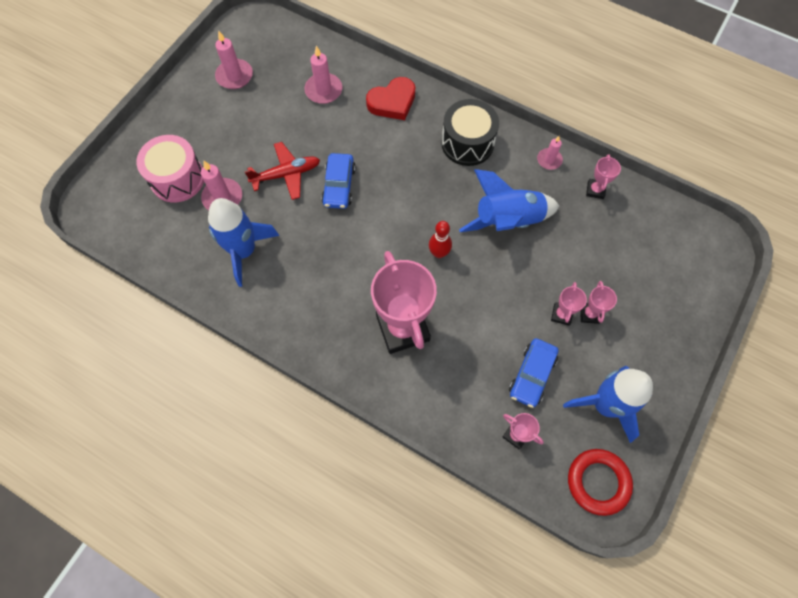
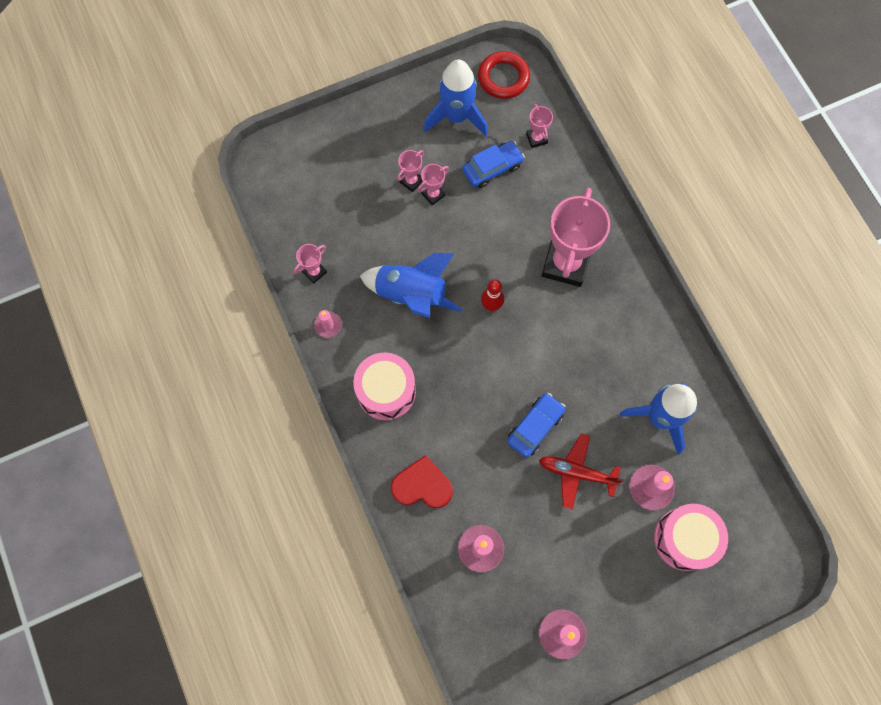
camera: 145 degrees left, 5 degrees up
(467, 143) = (386, 391): black drum -> pink drum

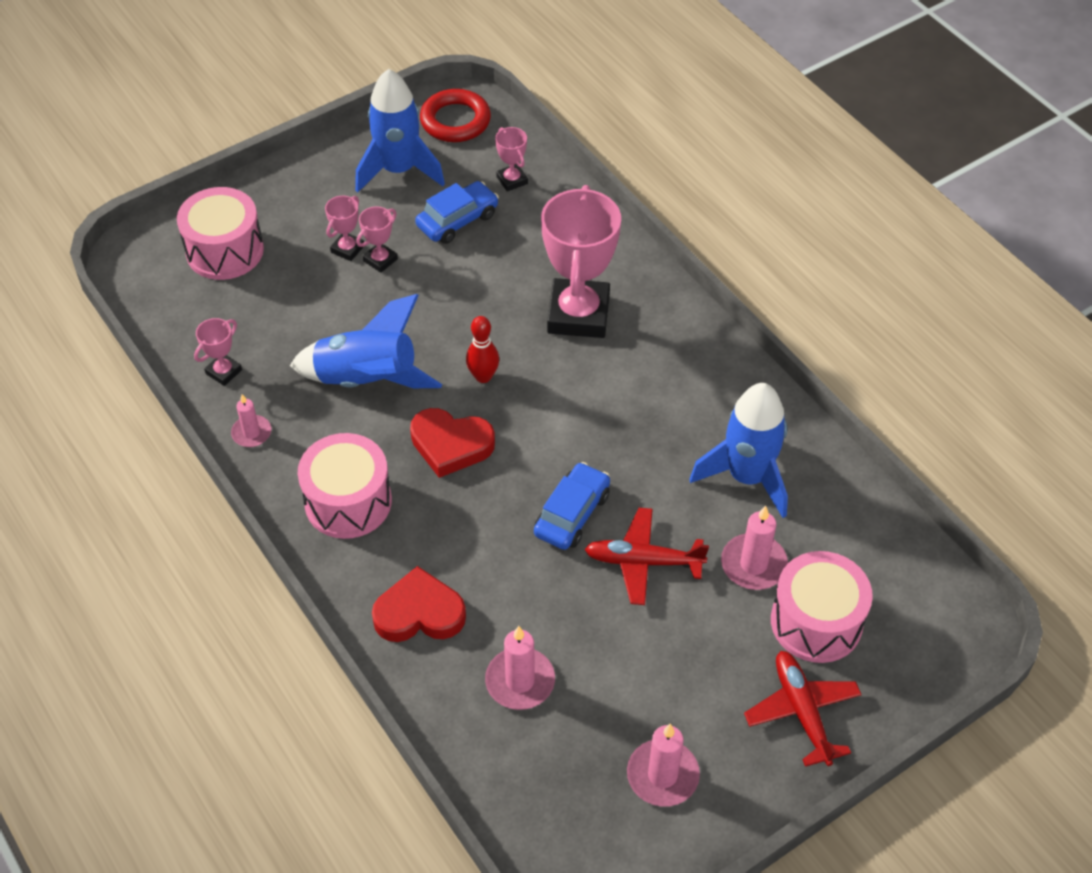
camera: 10 degrees left, 20 degrees down
(325, 169) = (225, 250): none -> pink drum
(461, 357) = (451, 445): none -> red heart
(661, 604) = (802, 711): none -> red plane

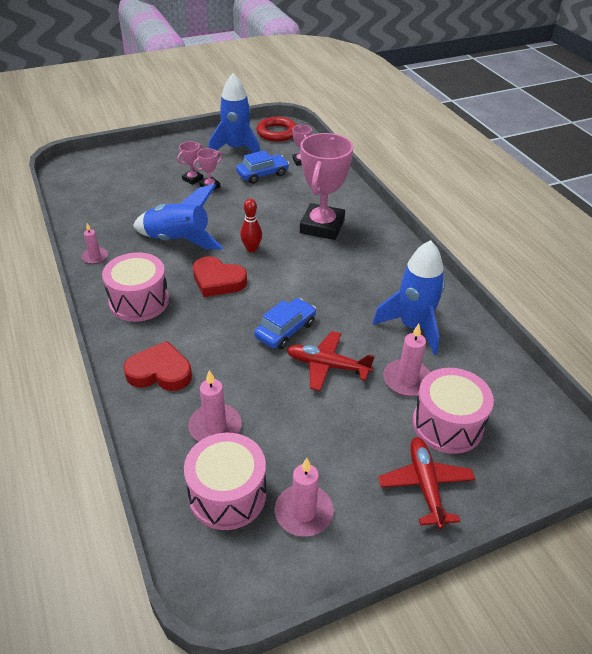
camera: 10 degrees right, 10 degrees down
(224, 372) = (93, 225): pink trophy -> none
(225, 250) = (121, 171): pink drum -> pink drum (227, 494)

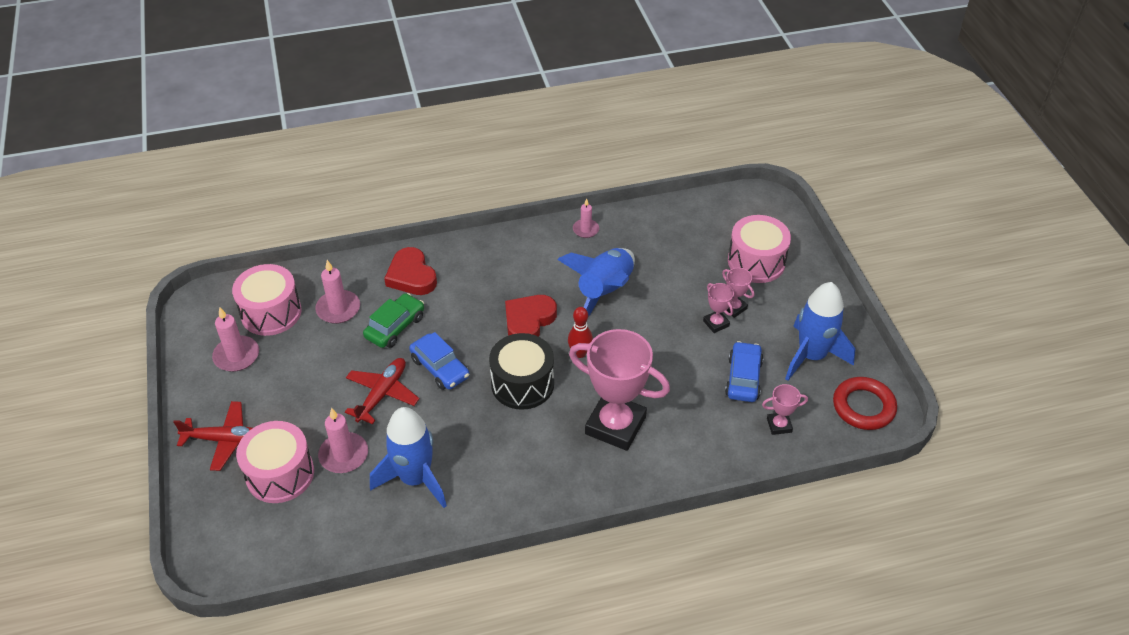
camera: 100 degrees right, 5 degrees up
(139, 301) = (509, 262): pink drum -> pink drum (756, 262)
(160, 372) = (411, 276): red heart -> red heart turned 135 degrees clockwise
(237, 372) = (395, 327): none -> green car
(262, 174) = (743, 378): blue car -> blue car turned 150 degrees counterclockwise
(292, 277) = (522, 384): none -> black drum

